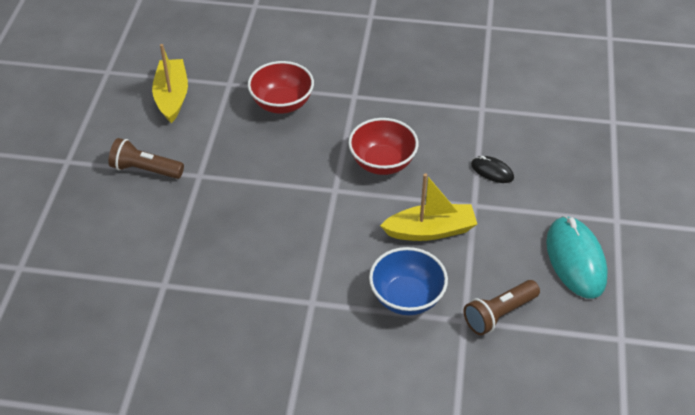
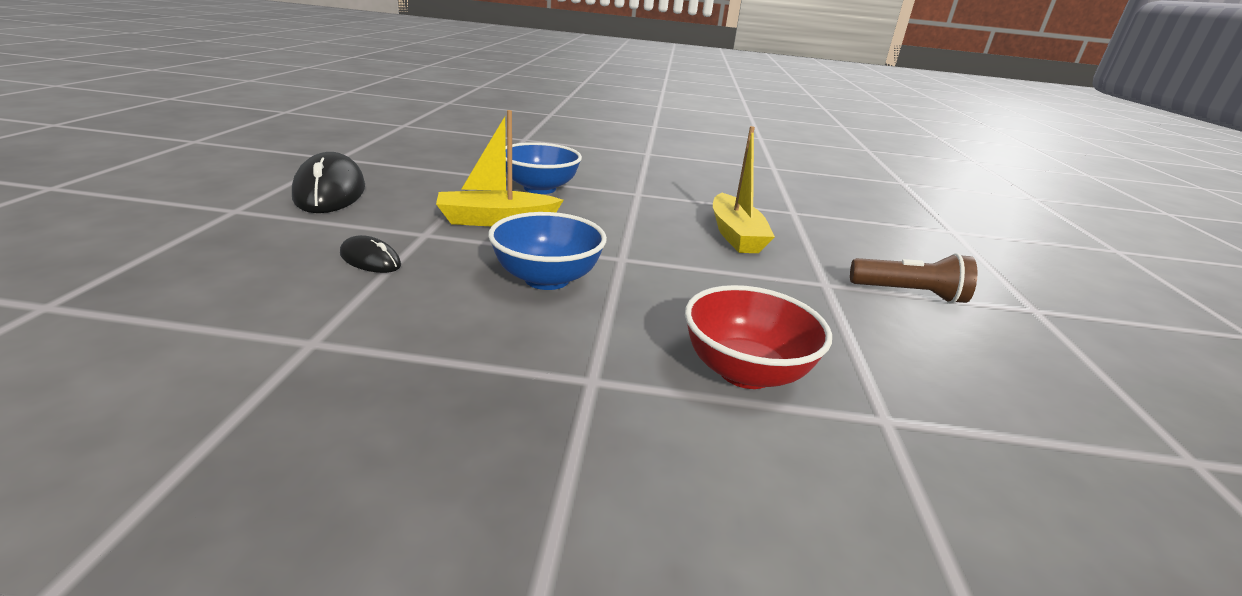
camera: 175 degrees right, 20 degrees down
(172, 97) = (982, 396): yellow boat -> yellow boat (735, 235)
(382, 163) = (547, 279): red bowl -> blue bowl
(499, 314) = (448, 175): brown flashlight -> none
(575, 260) = (330, 192): turquoise mouse -> black mouse

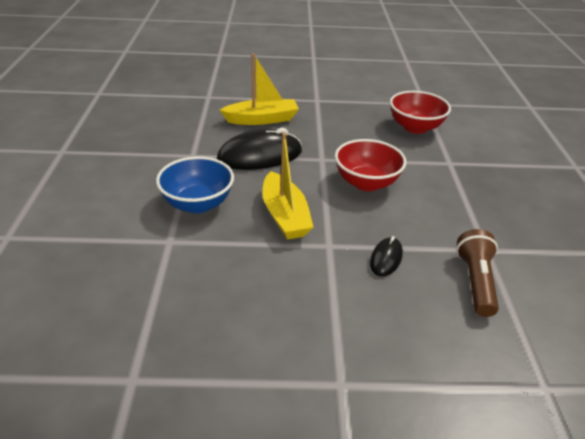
camera: 95 degrees left, 10 degrees up
(330, 192) = (261, 335): black mouse -> black mouse (260, 156)
(547, 279) = (366, 183): blue bowl -> red bowl
(909, 294) = (315, 81): brown flashlight -> brown flashlight (475, 282)

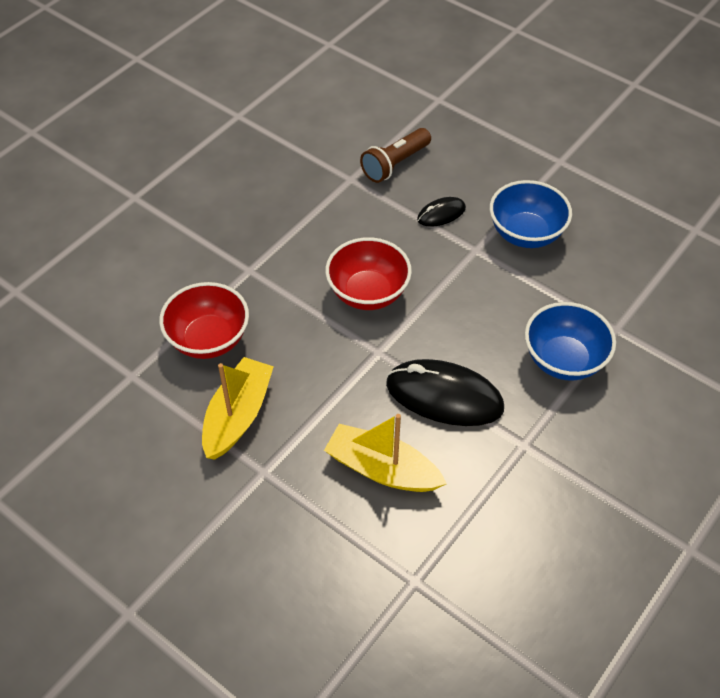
camera: 140 degrees left, 15 degrees up
(285, 215) = (487, 299): yellow boat -> yellow boat (238, 416)
(302, 279) = (526, 233): none -> blue bowl

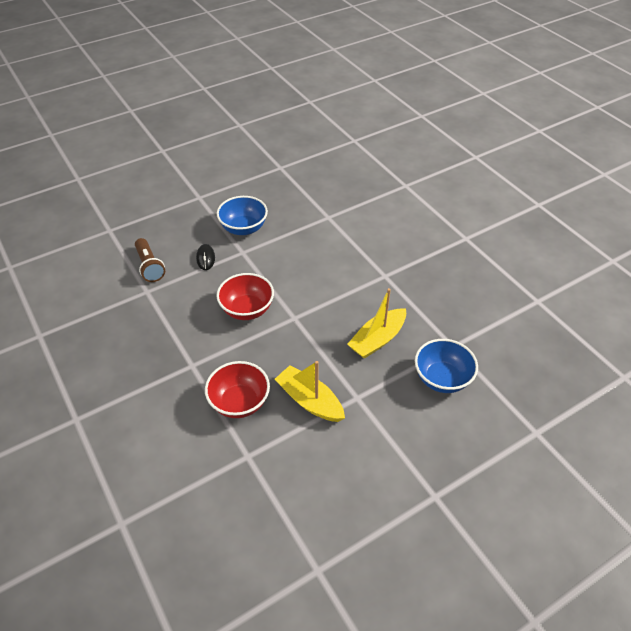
camera: 70 degrees left, 5 degrees down
(444, 396) = (340, 298): black mouse -> none
(563, 360) = (338, 243): blue bowl -> blue bowl (442, 379)

